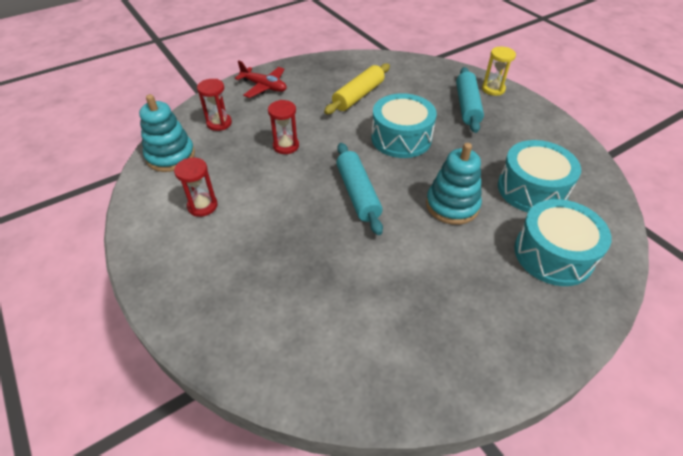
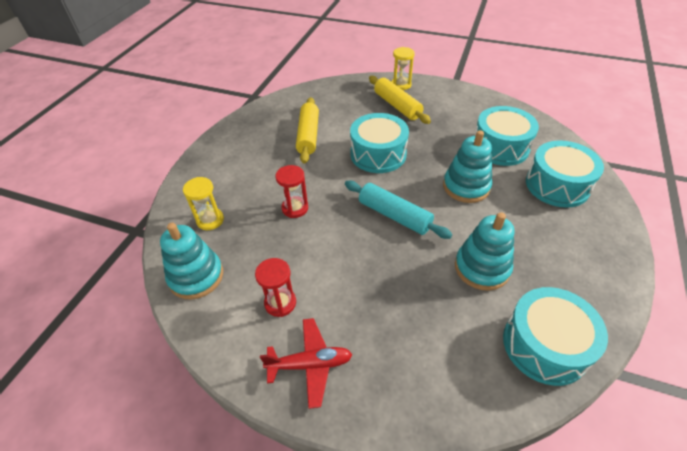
camera: 35 degrees left, 0 degrees up
(219, 123) = (210, 220): red hourglass -> yellow hourglass
(264, 87) = (216, 166): red plane -> red plane (310, 364)
(367, 372) = (545, 345): none -> turquoise drum
(385, 277) = (482, 268): none -> turquoise stacking toy
(467, 106) = (397, 106): turquoise rolling pin -> yellow rolling pin

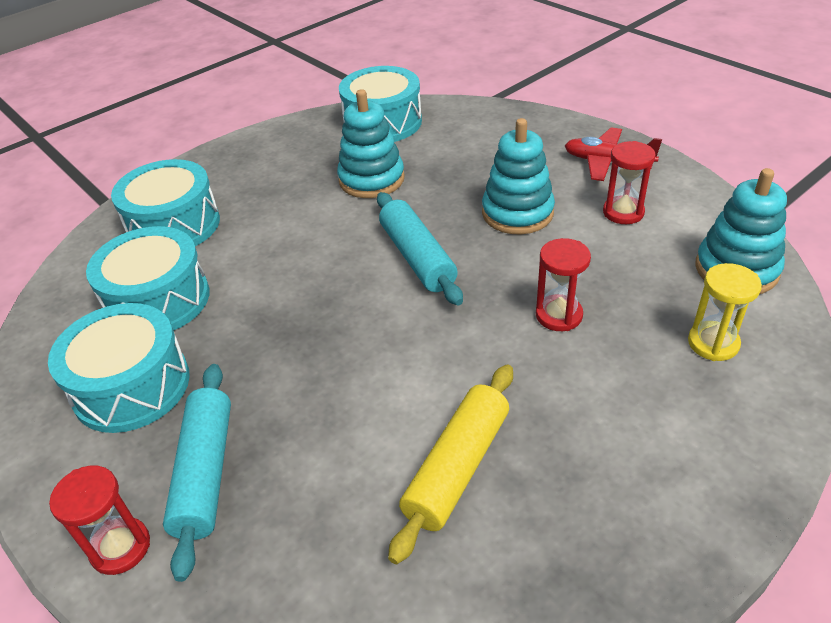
camera: 150 degrees left, 5 degrees down
(378, 154) = (355, 363): turquoise drum -> turquoise drum (132, 386)
(397, 106) = (205, 473): yellow rolling pin -> turquoise rolling pin
(401, 85) = (120, 547): yellow hourglass -> red hourglass
(466, 186) = (283, 261): turquoise stacking toy -> turquoise stacking toy (517, 213)

